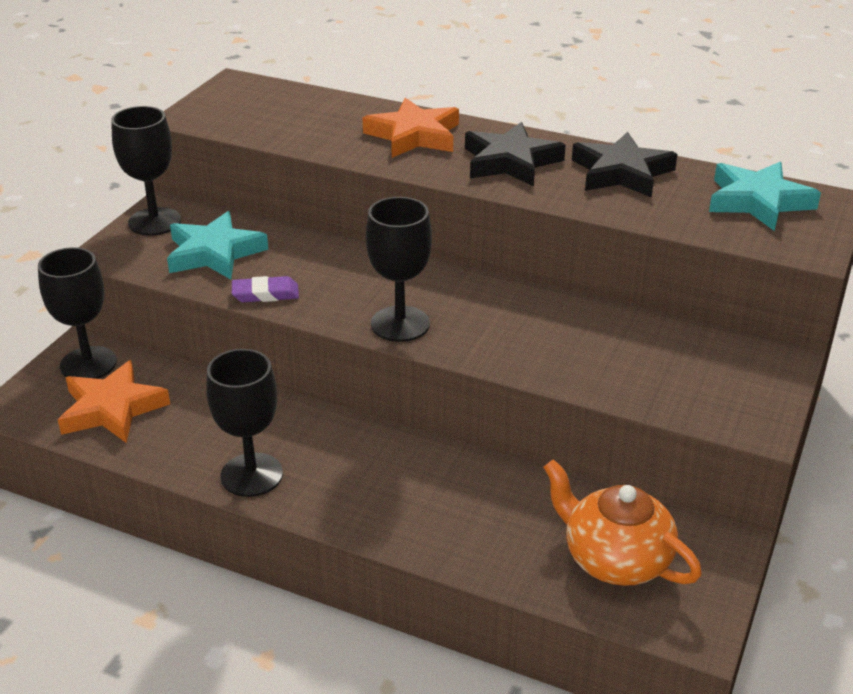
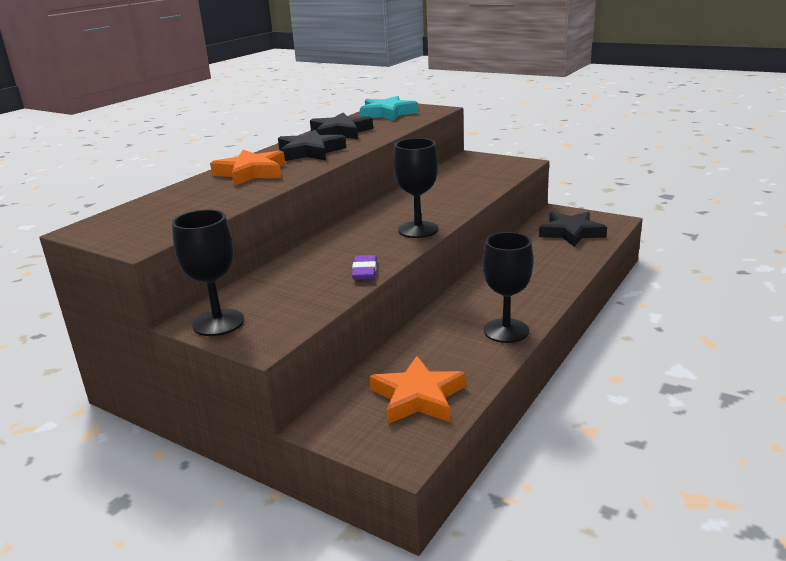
camera: 80 degrees left, 10 degrees down
(88, 364) = (346, 416): black goblet -> none
(214, 253) = (292, 293): turquoise star -> none
(614, 559) = (571, 233): orange teapot -> black star

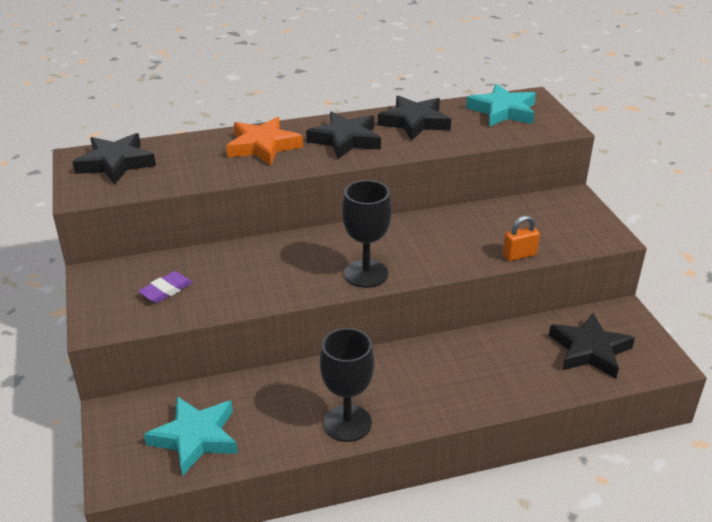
camera: 40 degrees right, 10 degrees up
(133, 220) = (116, 163): none -> black star
(218, 322) = (103, 287): black goblet -> none
(364, 271) = (256, 297): purple eraser -> purple eraser (166, 290)
(418, 397) = (195, 437): orange star -> turquoise star
(492, 187) = (519, 255): none -> orange padlock

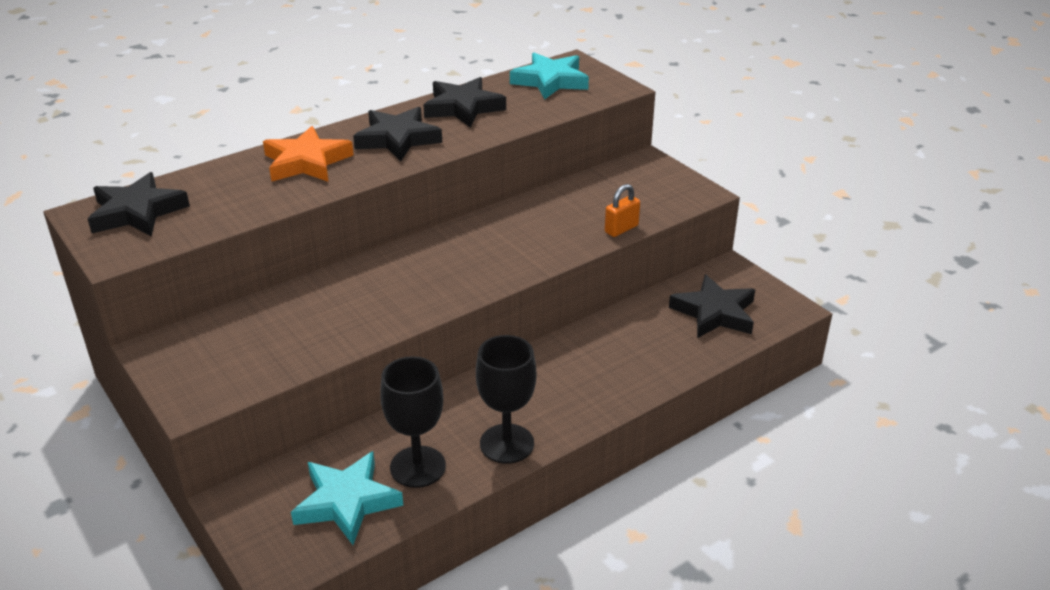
camera: 20 degrees left, 0 degrees up
(166, 290) = (254, 346): purple eraser -> none
(366, 274) = (472, 281): black goblet -> black goblet (418, 467)

